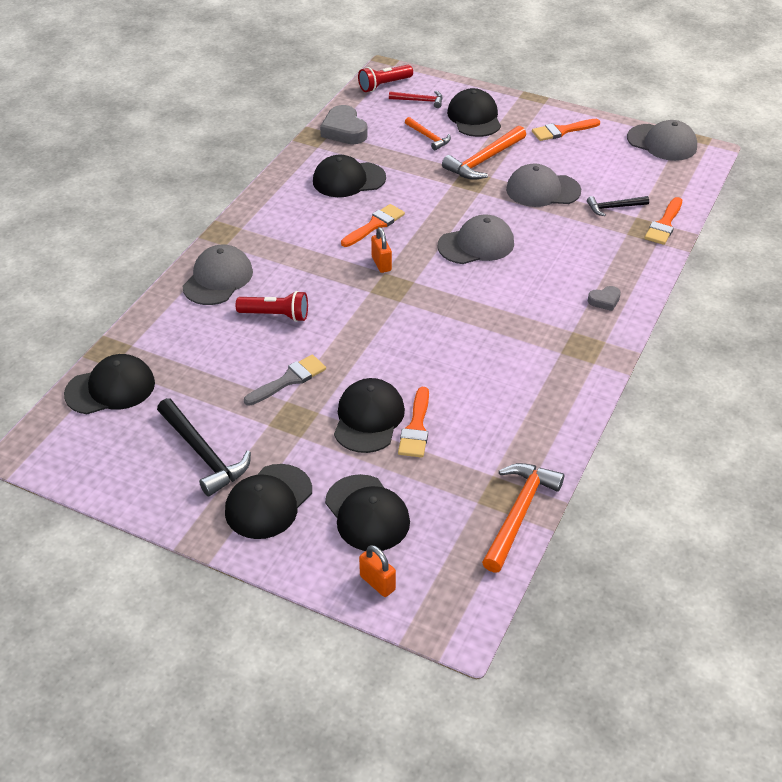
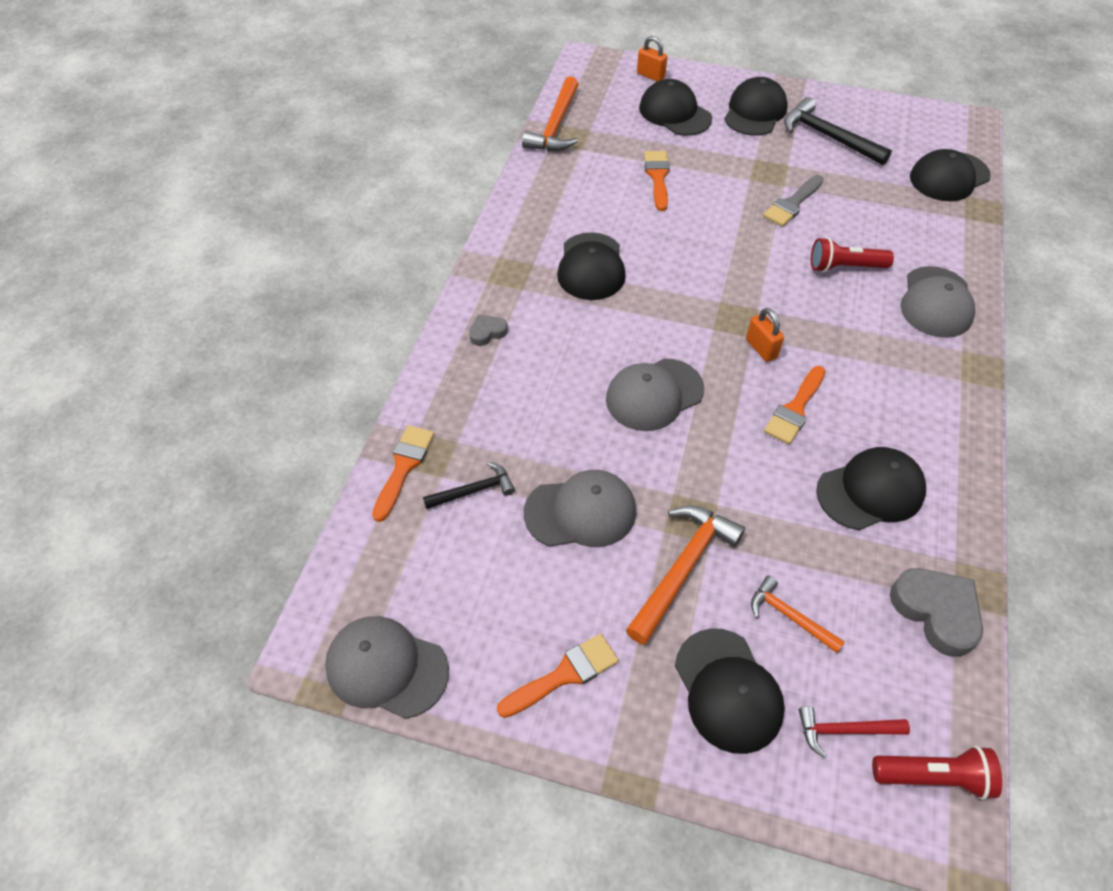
camera: 170 degrees right, 10 degrees up
(368, 418) = (703, 179): black cap -> black cap (591, 267)
(384, 85) = (933, 776): red flashlight -> red flashlight turned 45 degrees clockwise

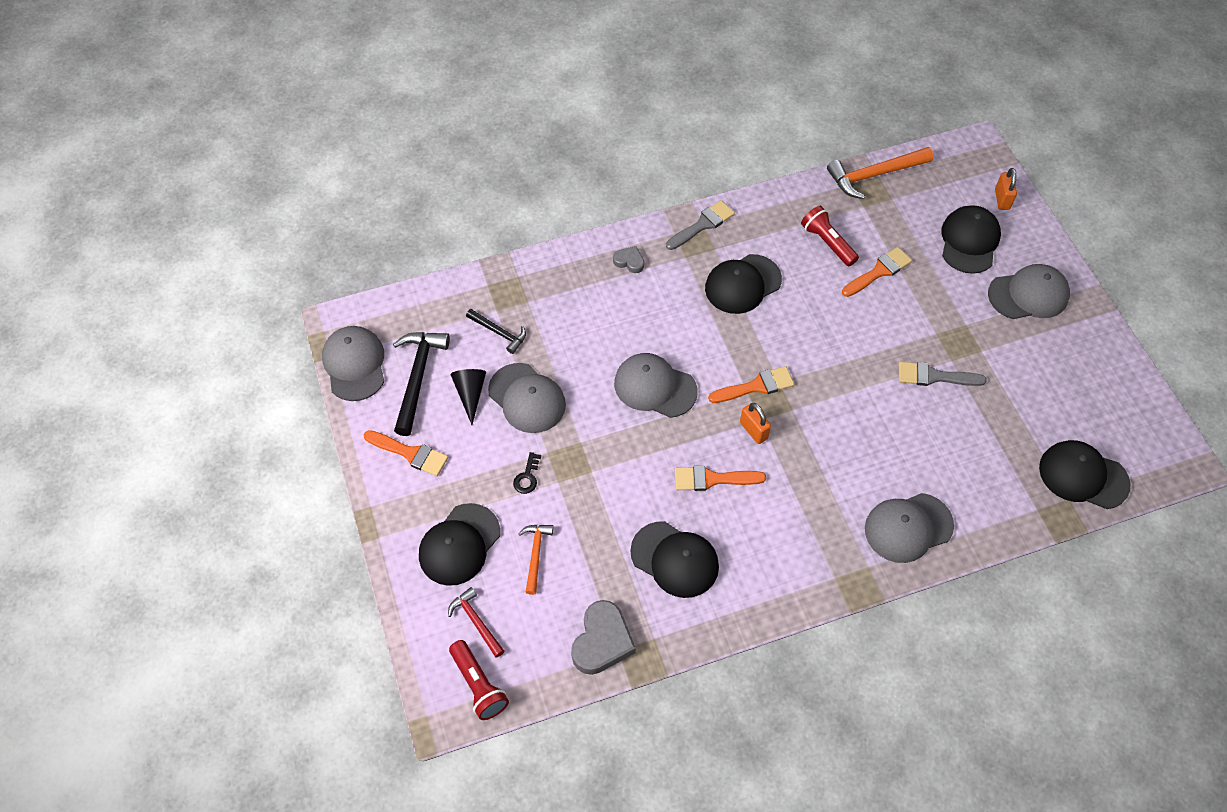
camera: 55 degrees right, 5 degrees up
(403, 467) = (488, 286): orange brush -> orange brush (756, 386)
(497, 257) = (702, 225): none -> grey brush
(531, 563) = (470, 394): none -> black cone
(683, 568) = (527, 477): orange hammer -> black key
(755, 112) = (1028, 295): black cap -> grey cap
(761, 348) = (753, 430): orange padlock -> orange padlock turned 60 degrees counterclockwise
(828, 137) = (1048, 362): black hammer -> black hammer (418, 377)
(845, 267) = (891, 446): red flashlight -> red flashlight (827, 243)

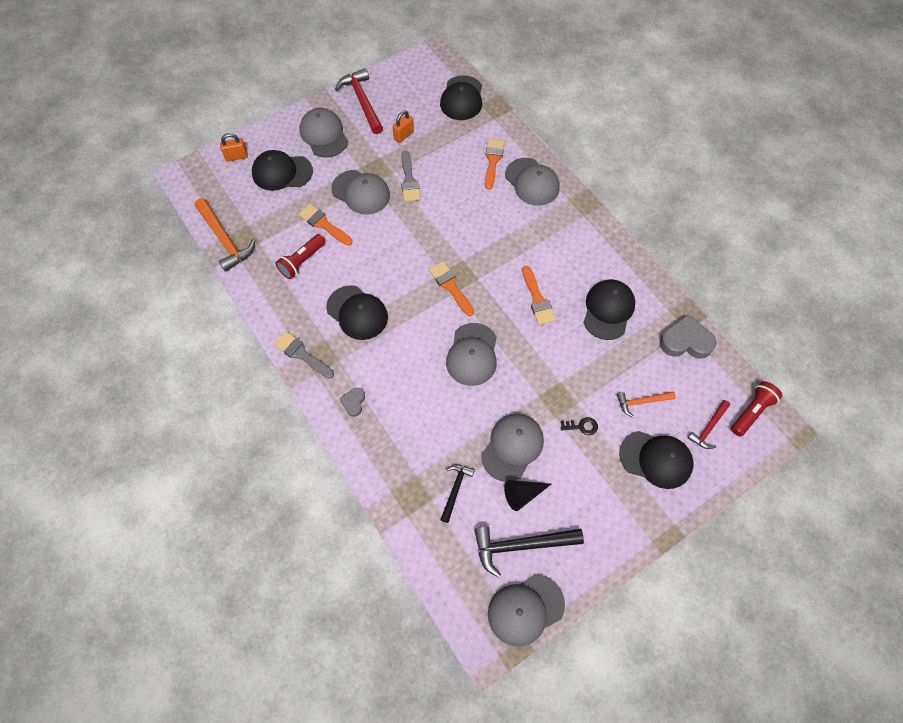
camera: 105 degrees left, 5 degrees up
(410, 453) = (594, 525): orange brush -> orange brush (493, 160)
(753, 430) = (489, 281): orange padlock -> orange padlock (403, 135)
(923, 319) = (361, 192): none -> grey cap
(1087, 349) = (362, 101): none -> red hammer

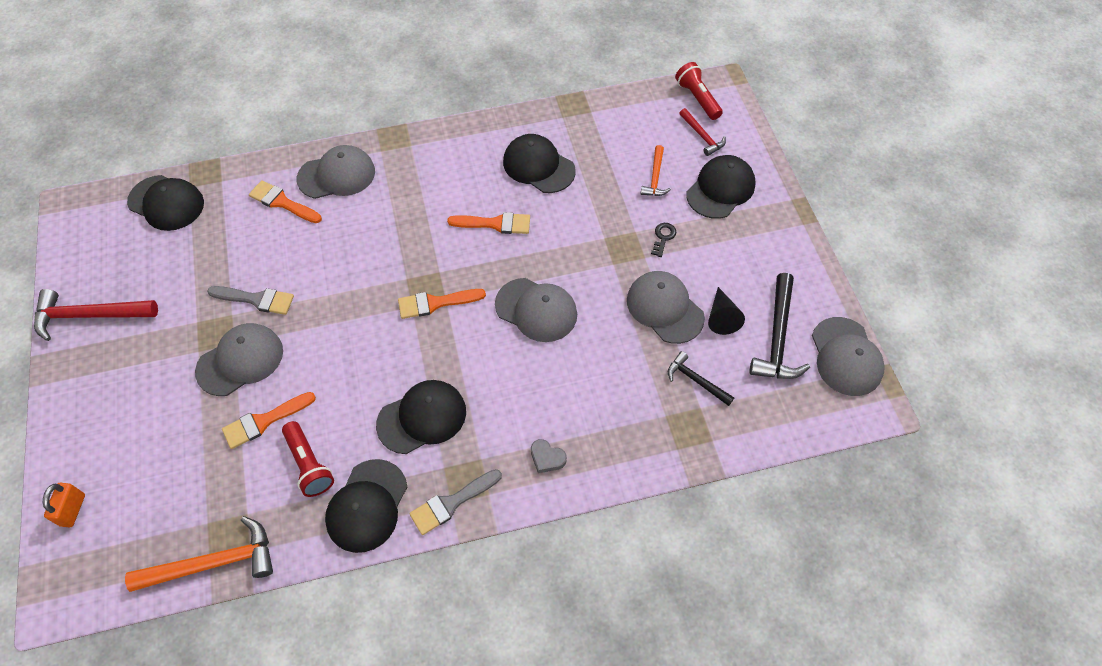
camera: 70 degrees left, 5 degrees down
(282, 172) = (143, 453): black cap -> black cap (367, 506)
(324, 135) = (114, 379): grey cap -> none
(403, 135) = (181, 284): orange padlock -> none
(685, 341) = (603, 118): grey heart -> none

